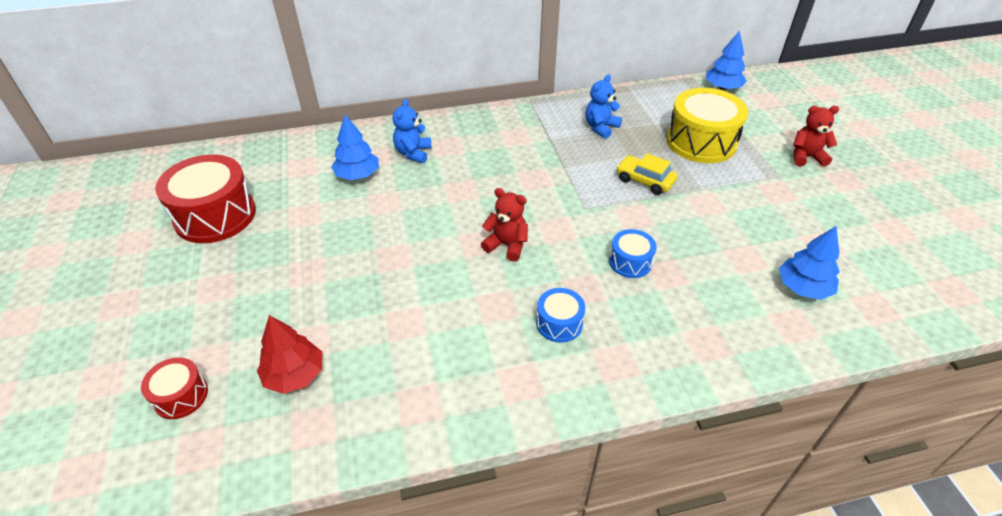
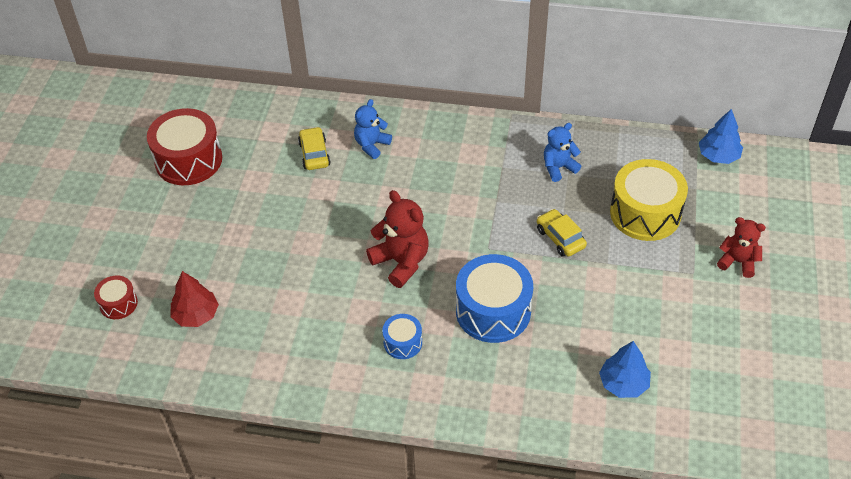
camera: 25 degrees right, 5 degrees up
(357, 175) = (314, 154): blue tree -> yellow car
(507, 245) = (401, 262): red teddy bear -> red teddy bear, size x1.52
(630, 262) = (493, 311): blue drum -> blue drum, size x1.97

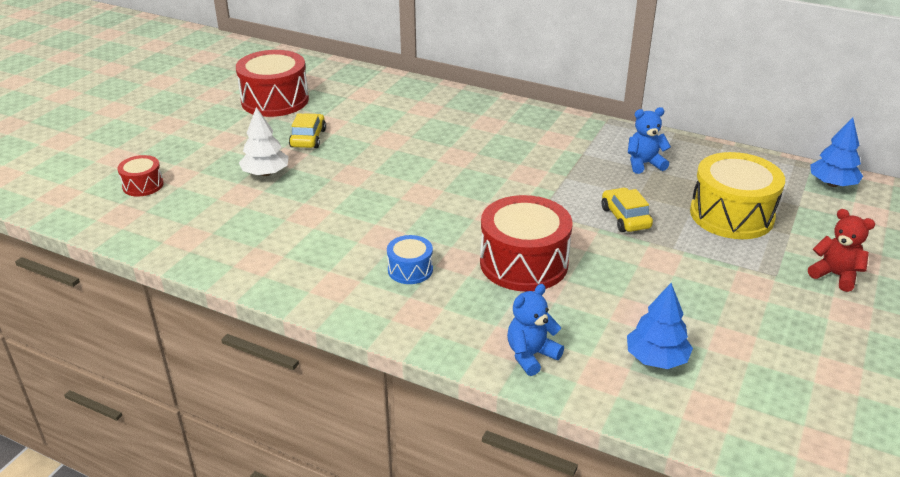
camera: 15 degrees right, 15 degrees down
(196, 315) = (210, 207): red tree -> none
(226, 260) = (266, 173): none -> white tree
(314, 154) = (395, 115): yellow car -> yellow car (308, 138)
(371, 145) = (455, 118): blue teddy bear -> blue teddy bear (531, 355)
(401, 262) = (441, 206): red teddy bear -> none
(493, 311) = (523, 263): blue drum -> red drum

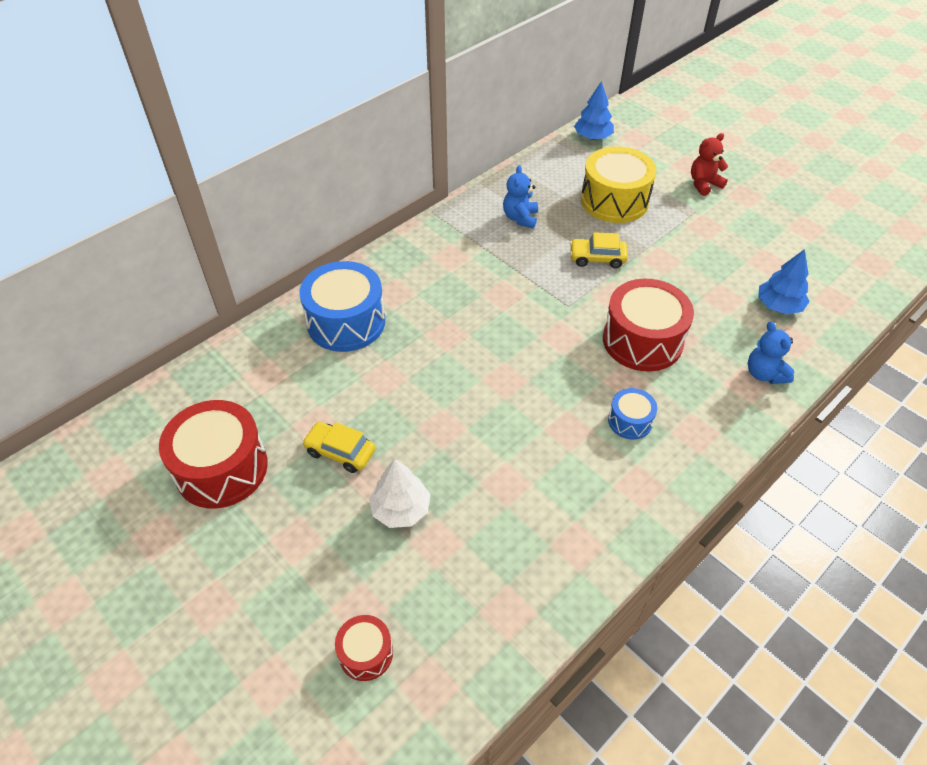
camera: 70 degrees left, 15 degrees up
(440, 111) = (346, 322): none -> blue drum

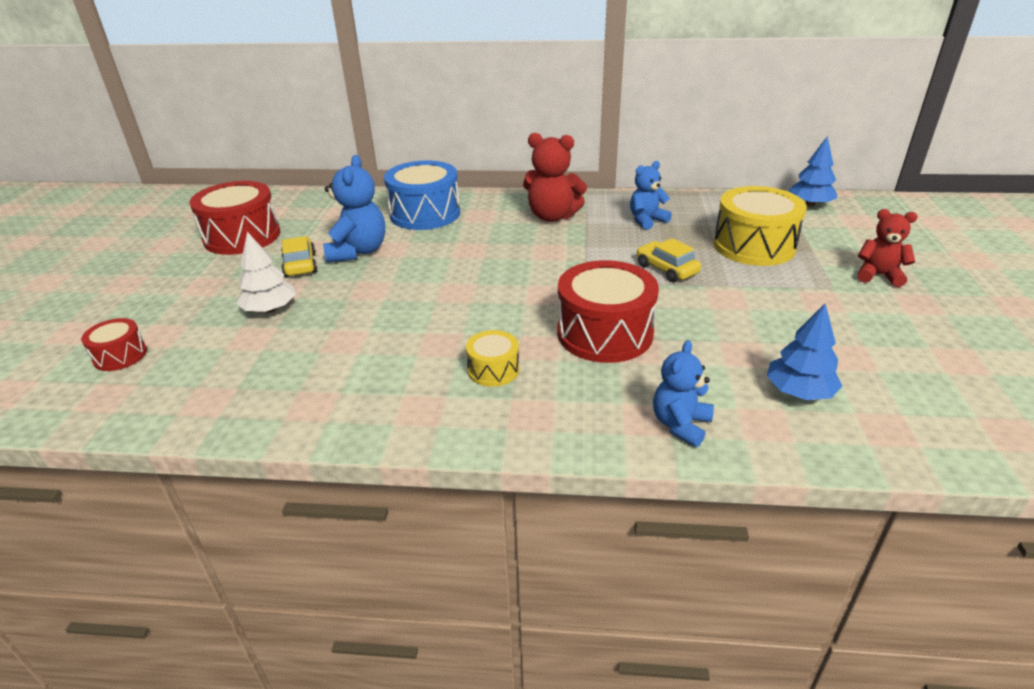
camera: 50 degrees right, 15 degrees down
(363, 401) = (358, 251): none -> blue teddy bear
(451, 257) = (552, 216): none -> red teddy bear
(630, 421) = (493, 370): blue drum -> yellow drum

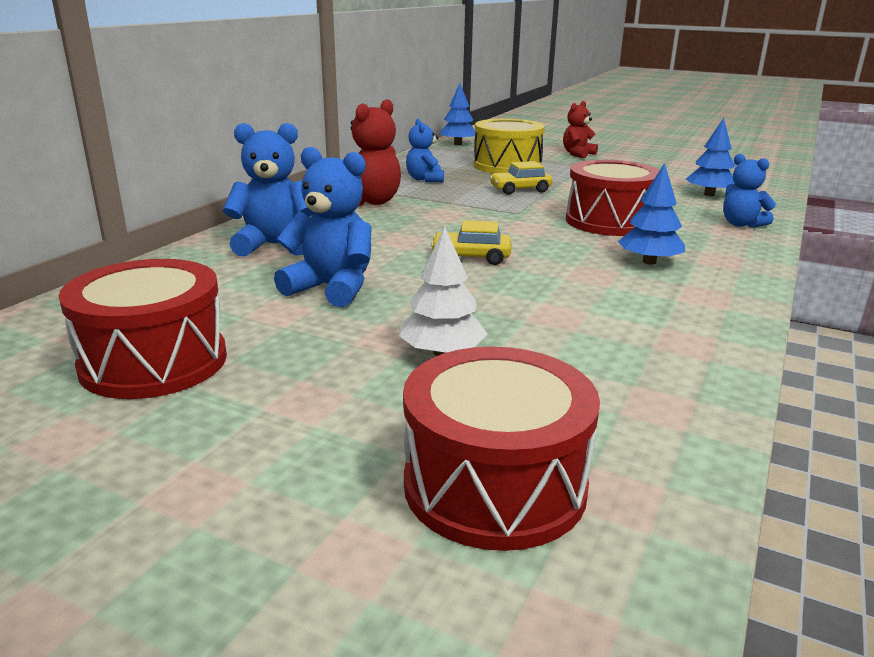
camera: 70 degrees left, 10 degrees down
(120, 356) = (494, 485): red drum -> red drum, size x1.97
(300, 265) = (326, 325): yellow car -> yellow car (471, 257)
(425, 214) = (274, 245): blue drum -> blue teddy bear
(493, 370) = (649, 262): yellow drum -> blue tree

